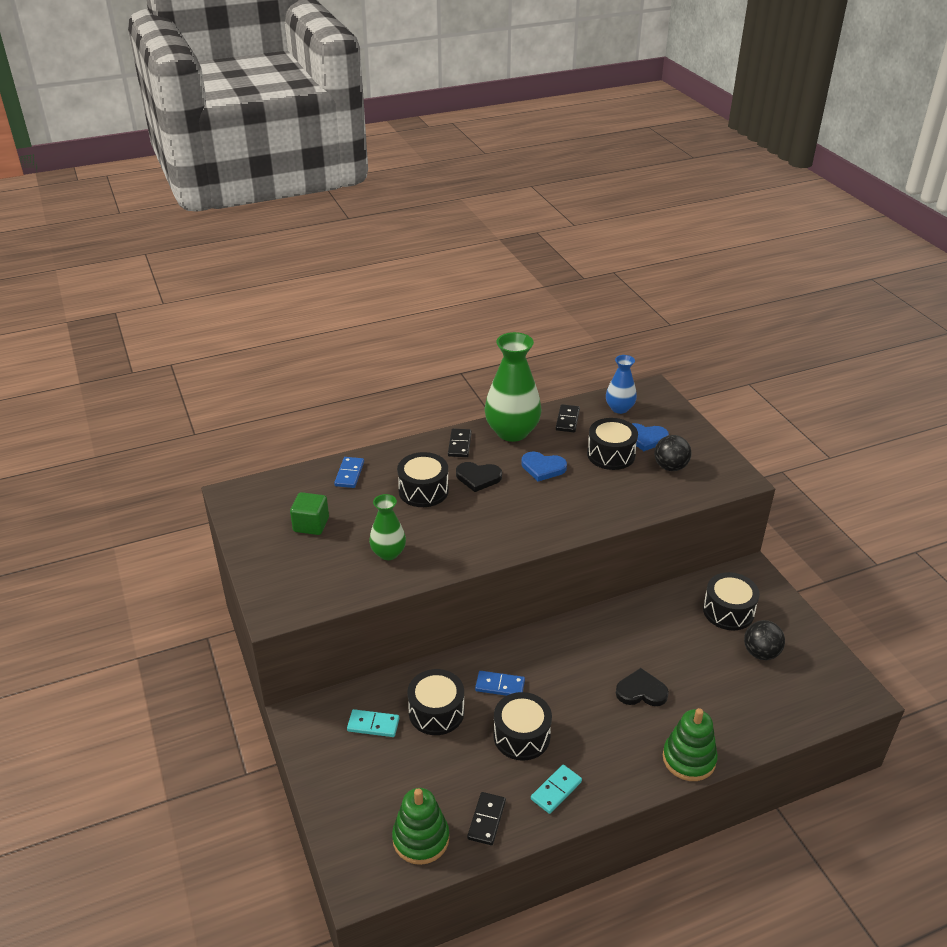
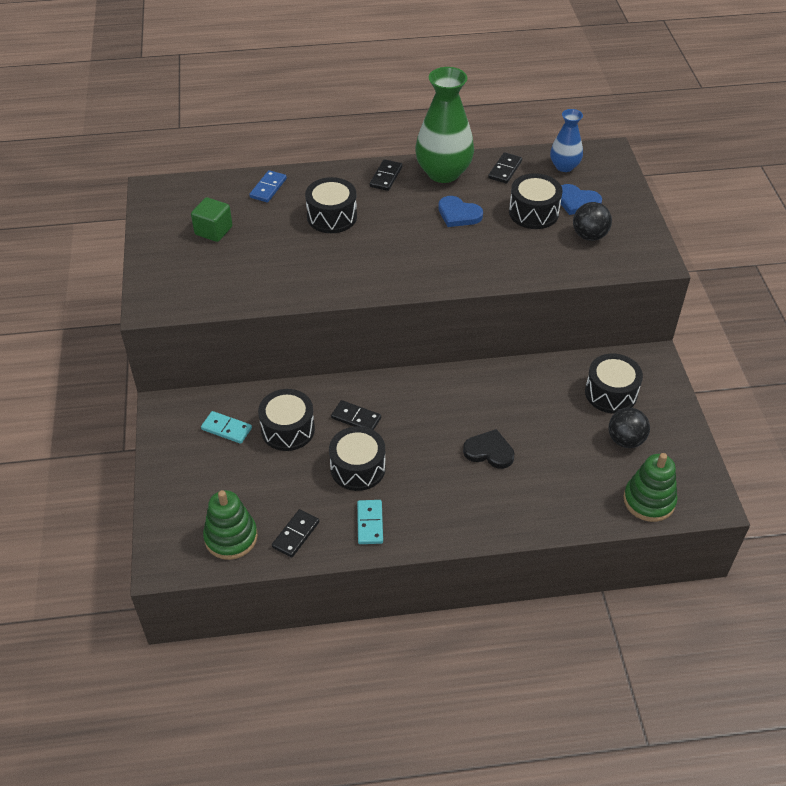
camera: 15 degrees right, 10 degrees up
(388, 553) = (274, 271): green vase -> none
(478, 477) = (390, 213): black heart -> none
(500, 686) = (356, 418): blue domino -> black domino
(556, 790) = (370, 523): turquoise domino -> turquoise domino turned 60 degrees counterclockwise
(689, 759) = (508, 523): green stacking toy -> green stacking toy (649, 500)

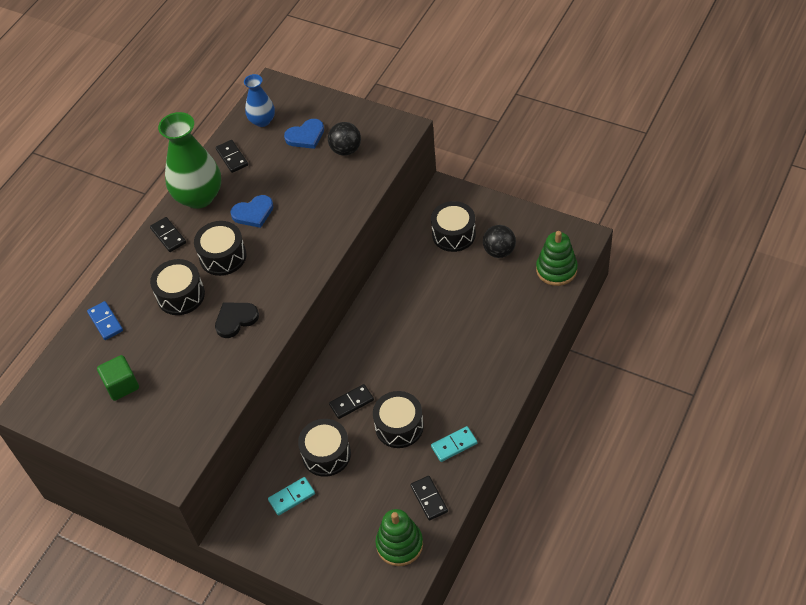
camera: 50 degrees left, 5 degrees up
(370, 523) = (454, 445): turquoise domino -> turquoise domino turned 60 degrees counterclockwise
(489, 451) = (447, 336): black heart -> black heart (235, 320)
(533, 212) = (293, 167): black drum -> black drum (223, 256)

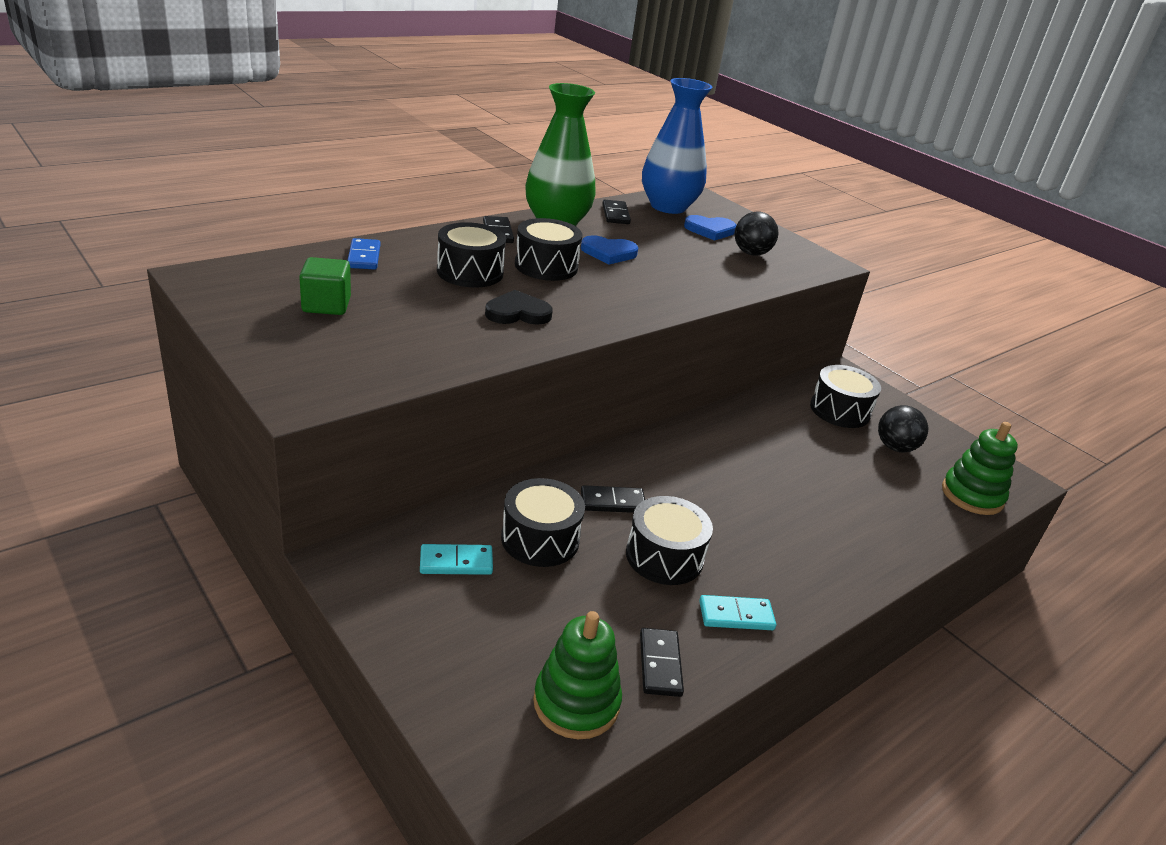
camera: 15 degrees right, 20 degrees down
(262, 121) = (668, 206): blue vase -> blue vase, size x1.78

